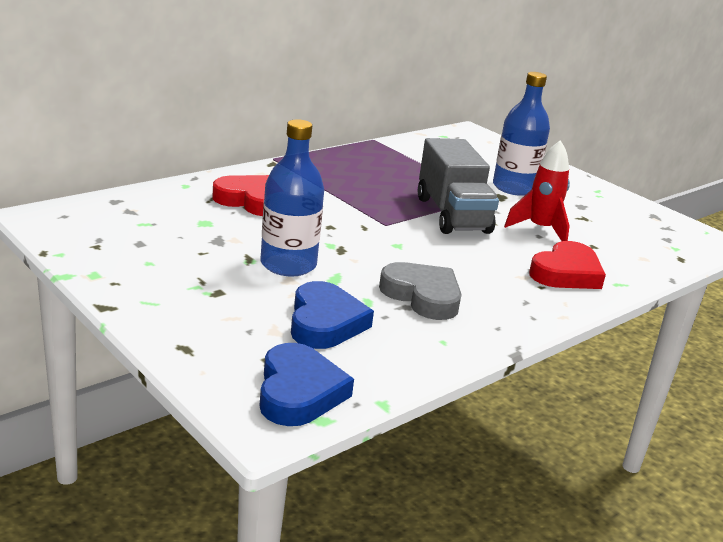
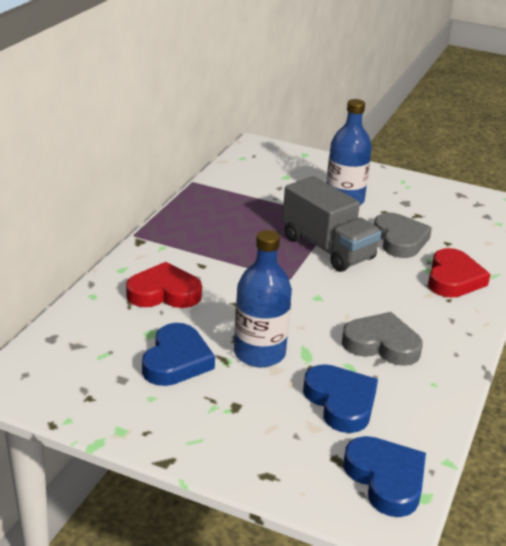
camera: 25 degrees left, 5 degrees up
(203, 246) = (176, 361): none -> blue heart
(540, 230) = (400, 240): red rocket -> grey heart

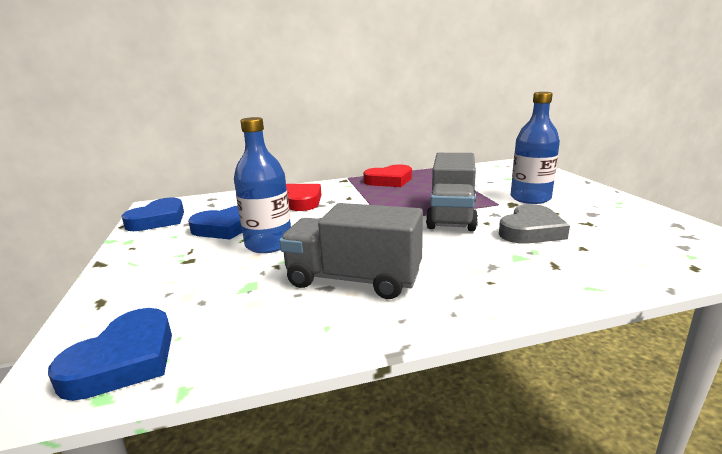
camera: 55 degrees right, 10 degrees down
(341, 402) = (237, 294): blue heart -> blue heart (158, 220)
(381, 344) = (354, 279): grey heart -> grey truck
(453, 279) = (530, 271): red heart -> red heart (389, 180)

